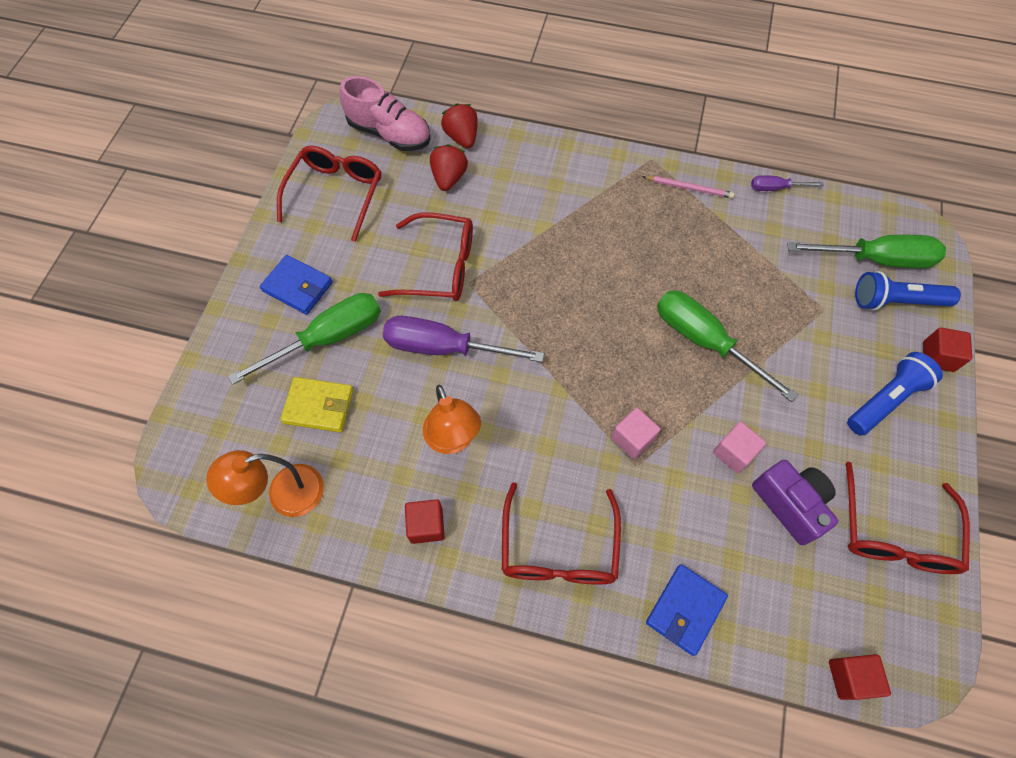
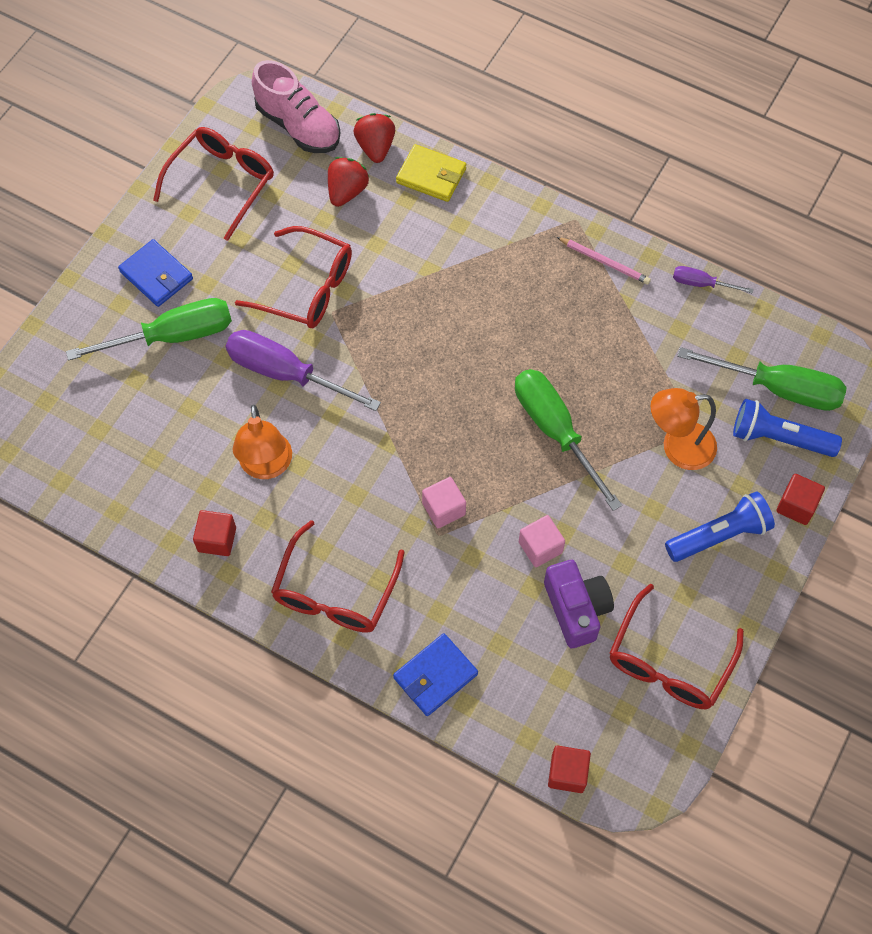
camera: 15 degrees right, 0 degrees up
(284, 495) = (91, 478): orange lamp -> orange lamp (677, 448)
(319, 406) = (146, 402): yellow wallet -> yellow wallet (431, 176)

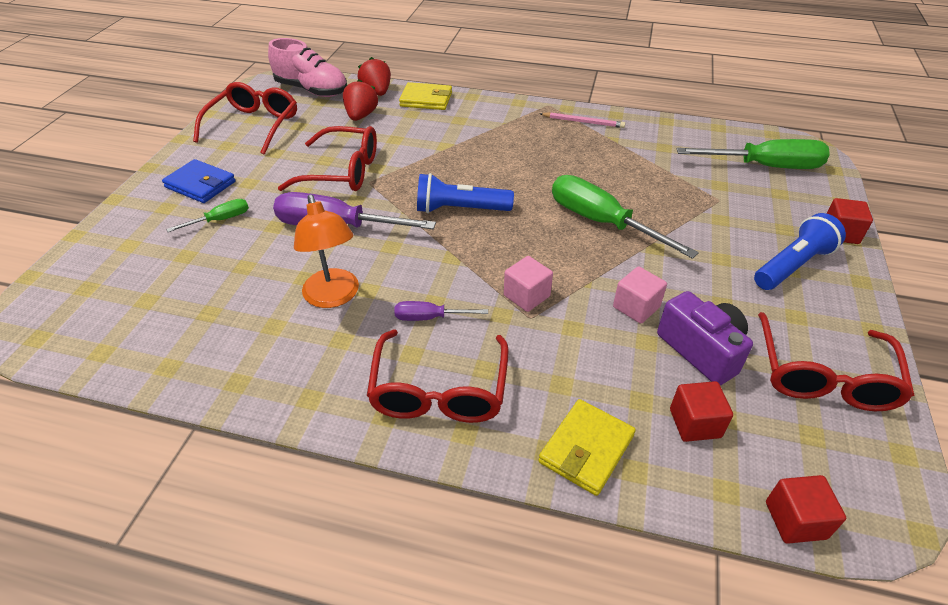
camera: 15 degrees left, 20 degrees down
(173, 336) = (220, 220): green screwdriver -> green screwdriver, size x0.50
(217, 539) = (291, 369): red cube -> red cube (695, 423)
(435, 676) = (586, 449): blue wallet -> yellow wallet
(677, 448) = (713, 214): orange lamp -> none
(701, 284) = (663, 122): purple screwdriver -> purple screwdriver (429, 318)
(779, 438) = (790, 194): blue flashlight -> blue flashlight (460, 209)

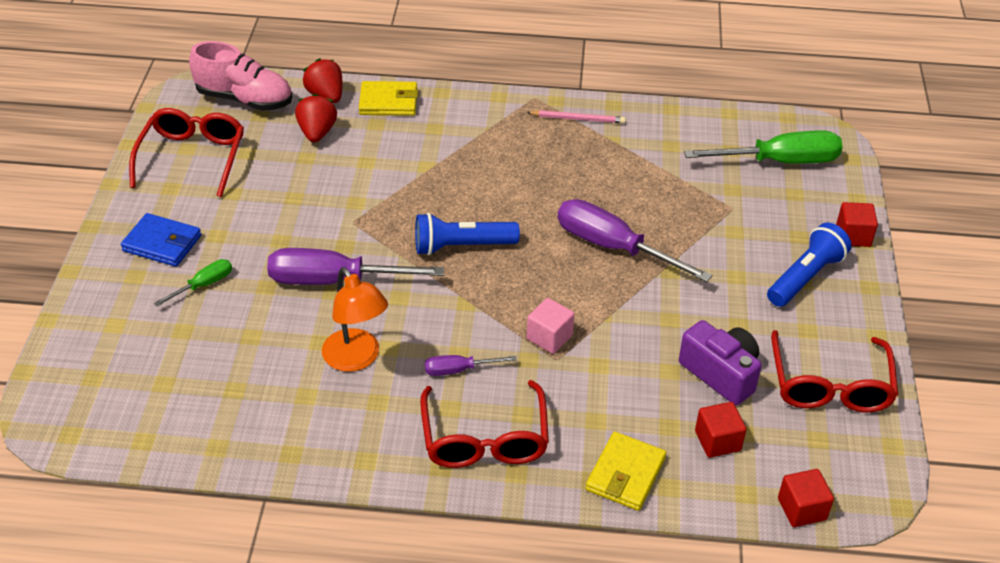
camera: 10 degrees left, 0 degrees up
(342, 171) = (319, 211): red glasses -> none
(601, 222) = (613, 247): green screwdriver -> purple screwdriver
(636, 307) = (657, 337): pink cube -> none

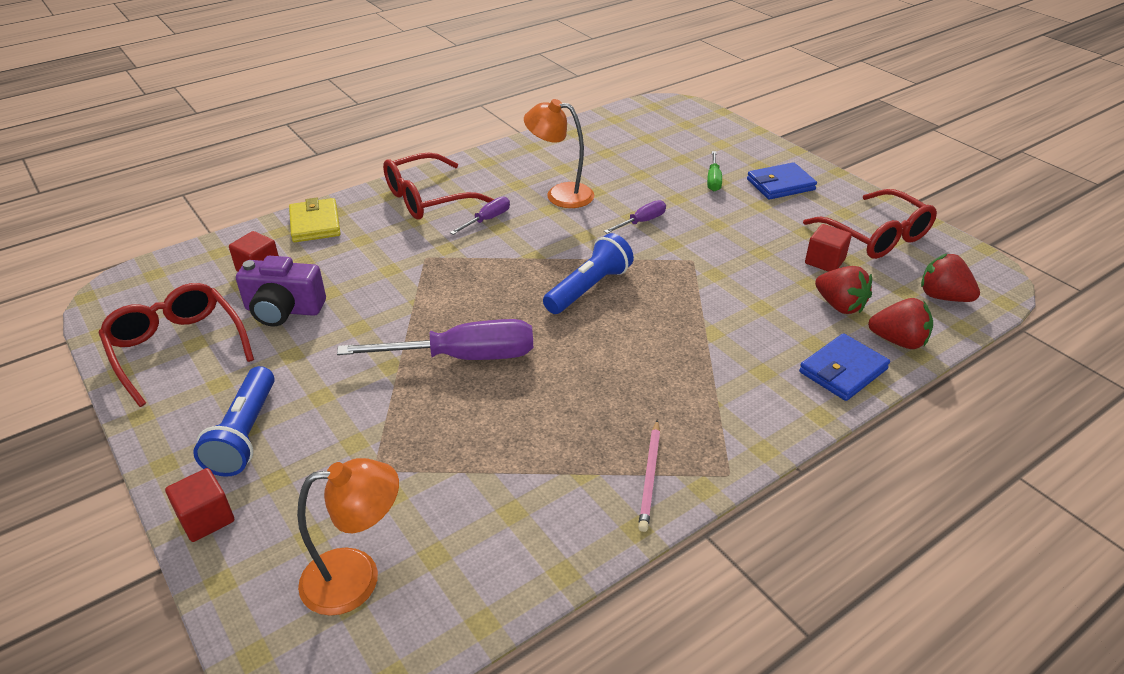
camera: 140 degrees right, 5 degrees down
(245, 99) = (943, 297): pink shoe -> red strawberry
(334, 280) = (642, 222): purple screwdriver -> purple screwdriver, size x0.50
(388, 102) = (843, 371): yellow wallet -> blue wallet
(485, 439) = (427, 198): red glasses -> red glasses turned 75 degrees counterclockwise
(549, 337) = (445, 266): pink cube -> none
(578, 119) = (650, 477): pink pencil -> pink pencil turned 45 degrees counterclockwise
(780, 161) = (357, 577): green screwdriver -> orange lamp
(801, 509) = (170, 261): red cube -> red cube (824, 261)

